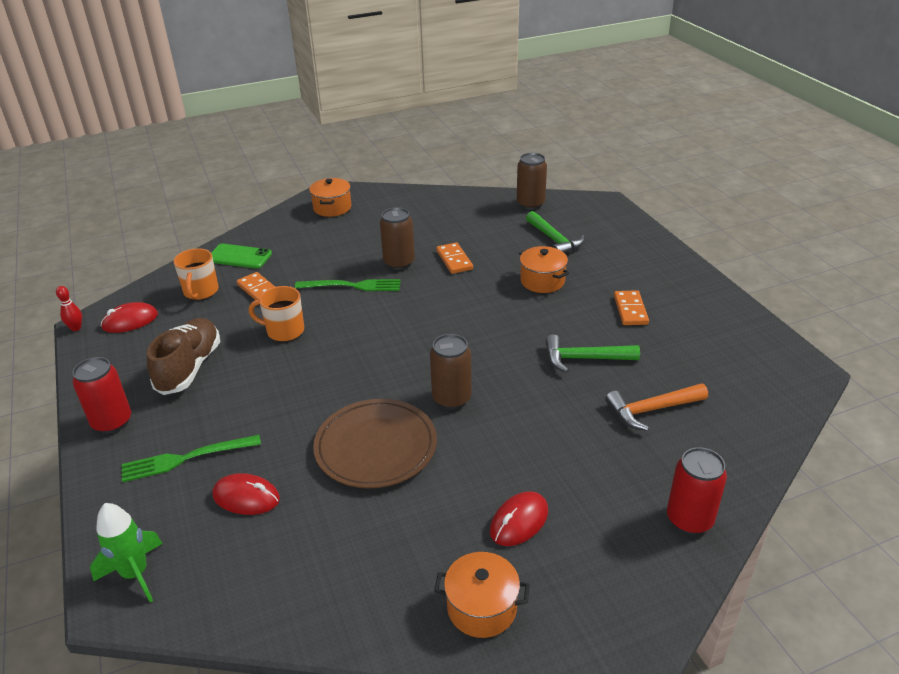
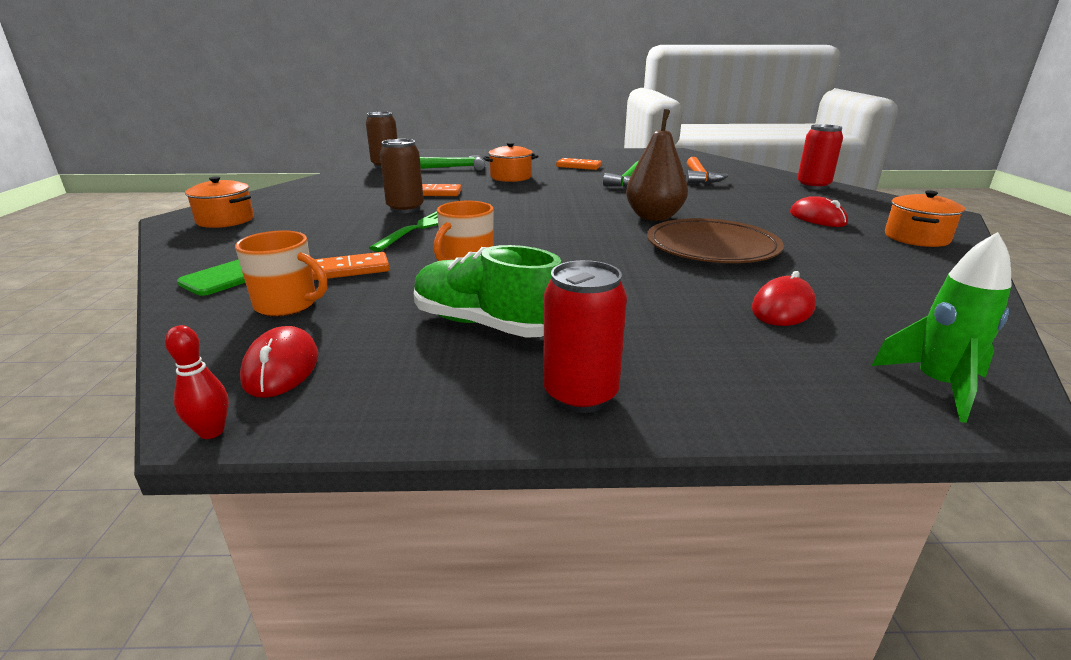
camera: 70 degrees left, 10 degrees down
(185, 459) = (700, 339): green fork -> none
(189, 368) = (486, 325): brown shoe -> green shoe
(451, 399) = (654, 217): brown can -> brown pear

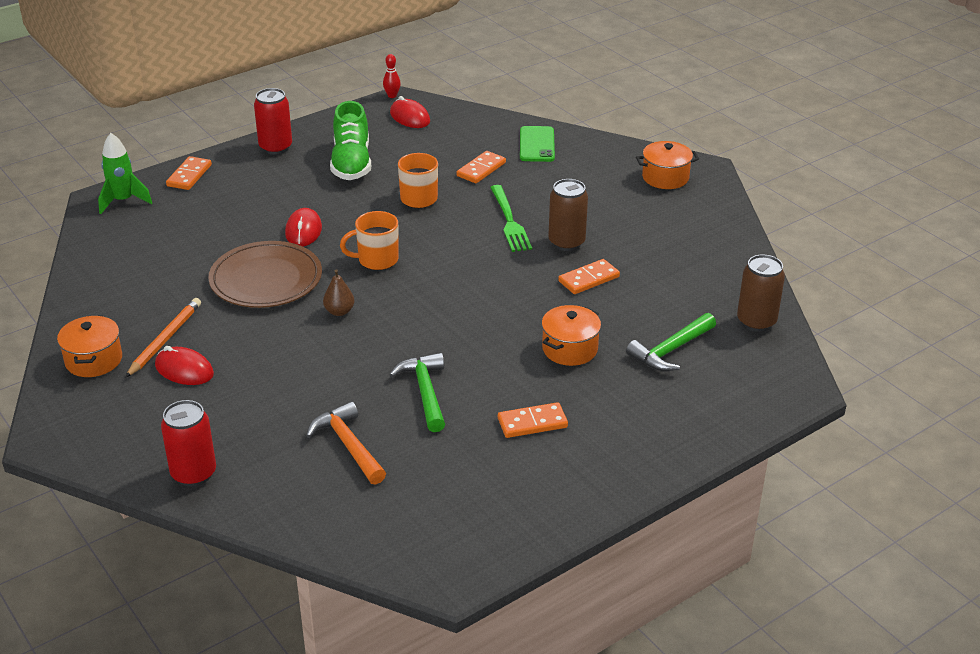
camera: 145 degrees right, 10 degrees up
(287, 305) = (467, 139): orange mug -> orange mug (377, 260)
(486, 325) = (351, 163): green shoe -> green shoe turned 90 degrees clockwise
(654, 217) = (339, 311): brown pear -> brown pear, size x0.51
(782, 308) = (200, 228): red mouse -> red mouse (303, 231)
(789, 394) = (189, 175): none -> orange domino
(837, 235) = (165, 339): none -> orange pencil

